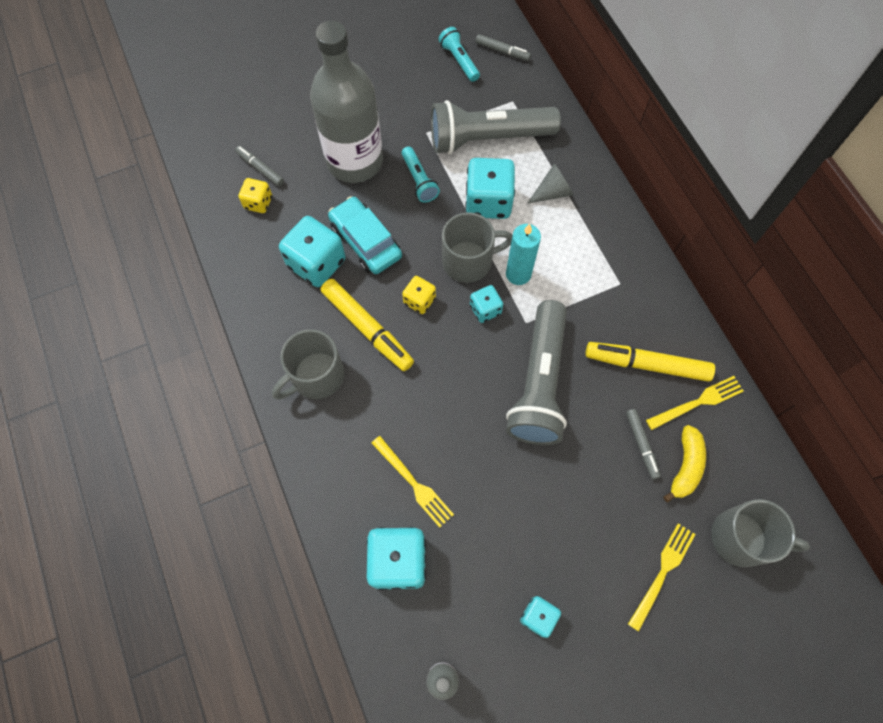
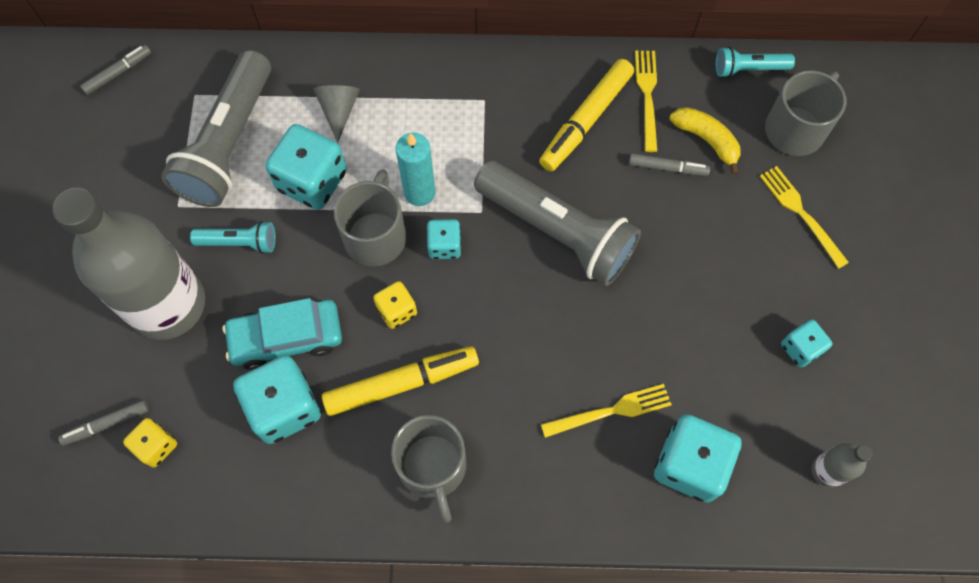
camera: 65 degrees left, 0 degrees up
(459, 61) = (100, 124): turquoise flashlight -> turquoise flashlight (749, 69)

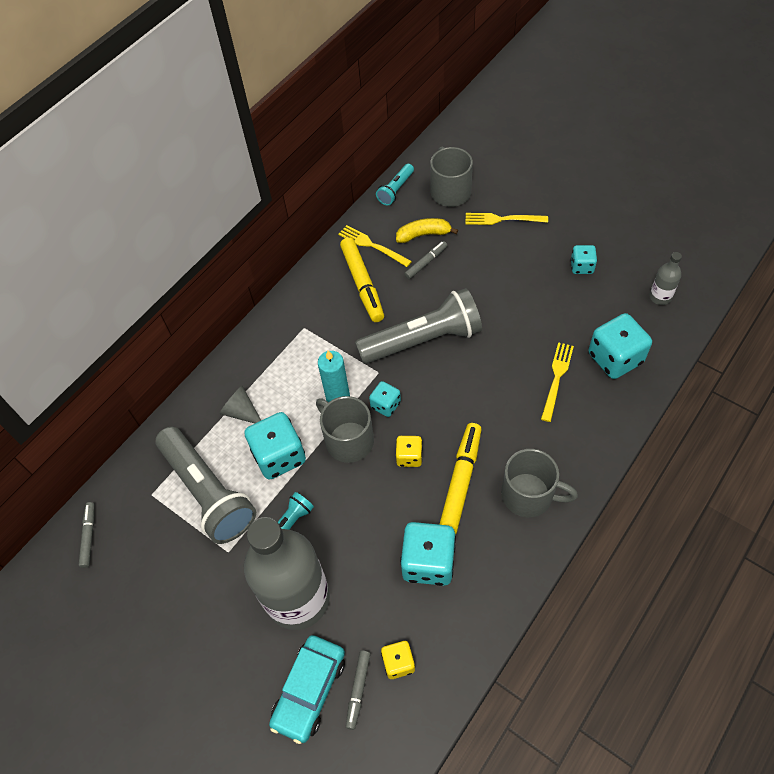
camera: 50 degrees left, 10 degrees down
(286, 337) = (379, 533): turquoise car -> turquoise car (309, 690)

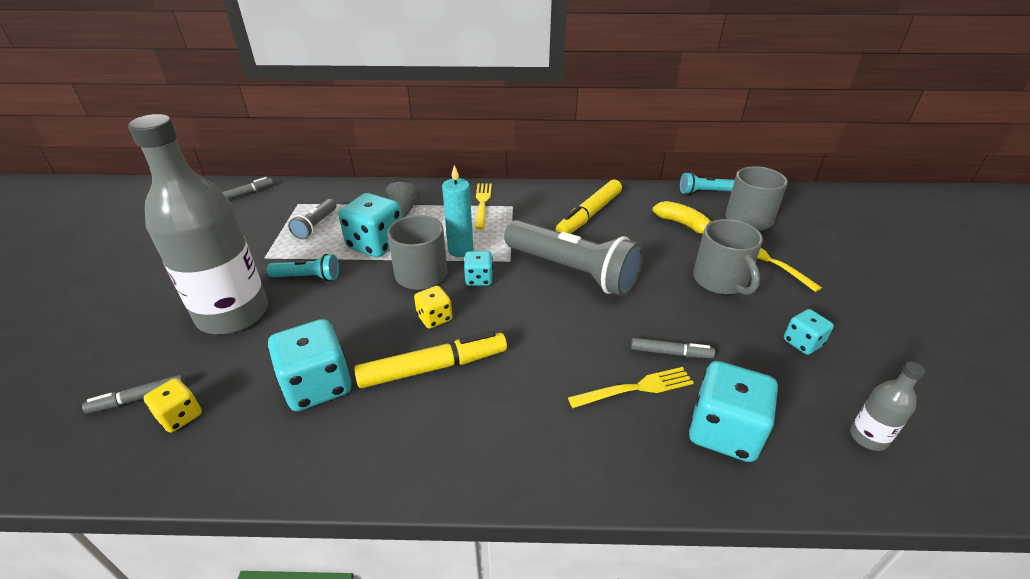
camera: 50 degrees right, 20 degrees down
(208, 492) = (316, 226): grey flashlight -> grey flashlight, size x0.48
(309, 690) = (131, 363): turquoise car -> none
(371, 245) = (633, 203): yellow fork -> yellow fork (482, 203)
(425, 263) = (656, 237): grey marker -> grey marker (670, 353)
(529, 495) = (459, 434): grey mug -> grey mug (721, 281)

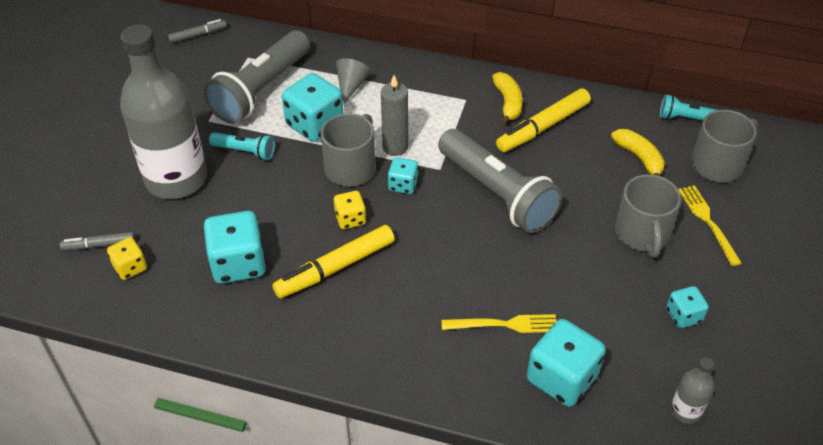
camera: 15 degrees right, 10 degrees up
(316, 226) = (261, 90): grey flashlight -> grey flashlight, size x2.10
(432, 367) = (336, 267): yellow marker -> yellow marker turned 150 degrees clockwise
(460, 250) = (395, 147): turquoise candle -> grey candle
(482, 203) = (435, 90): yellow fork -> none
(550, 203) = (508, 103): none -> yellow banana
(670, 353) = (551, 298): grey marker -> none

